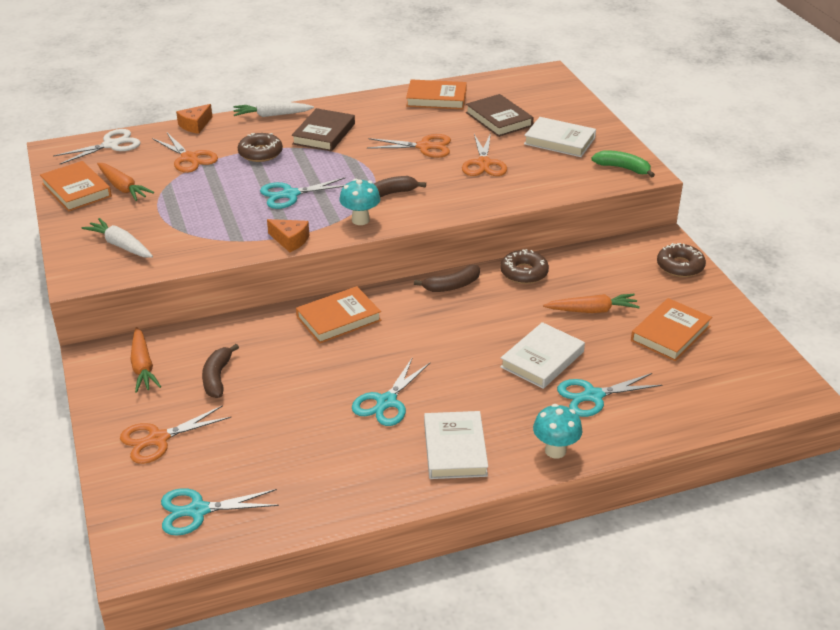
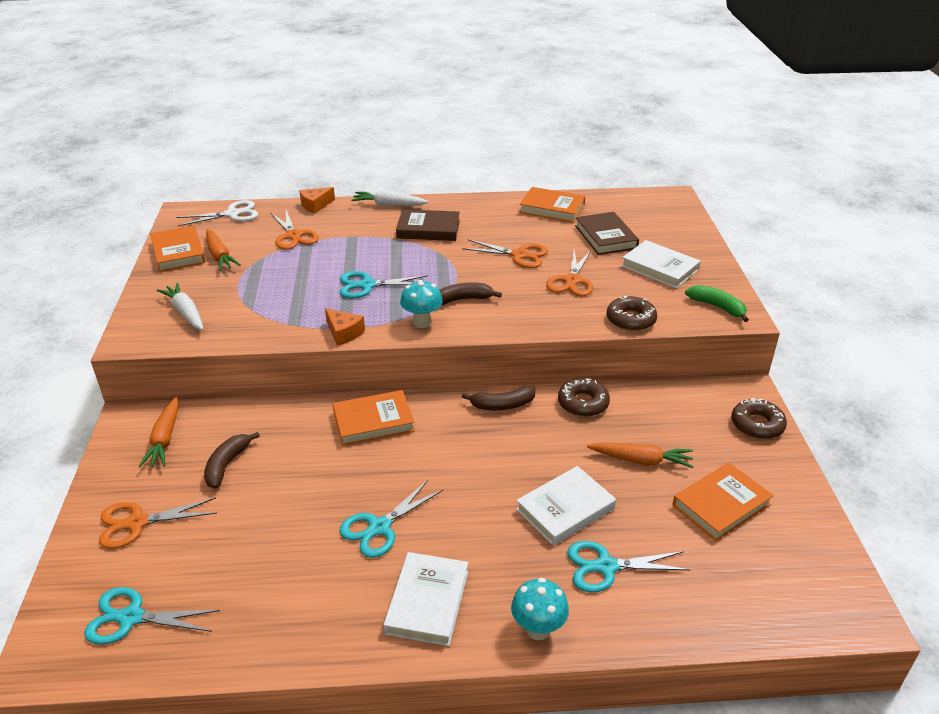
camera: 15 degrees right, 0 degrees up
(260, 153) = (360, 240): brown donut -> brown donut (630, 319)
(324, 134) = (428, 229): brown book -> brown book turned 60 degrees clockwise

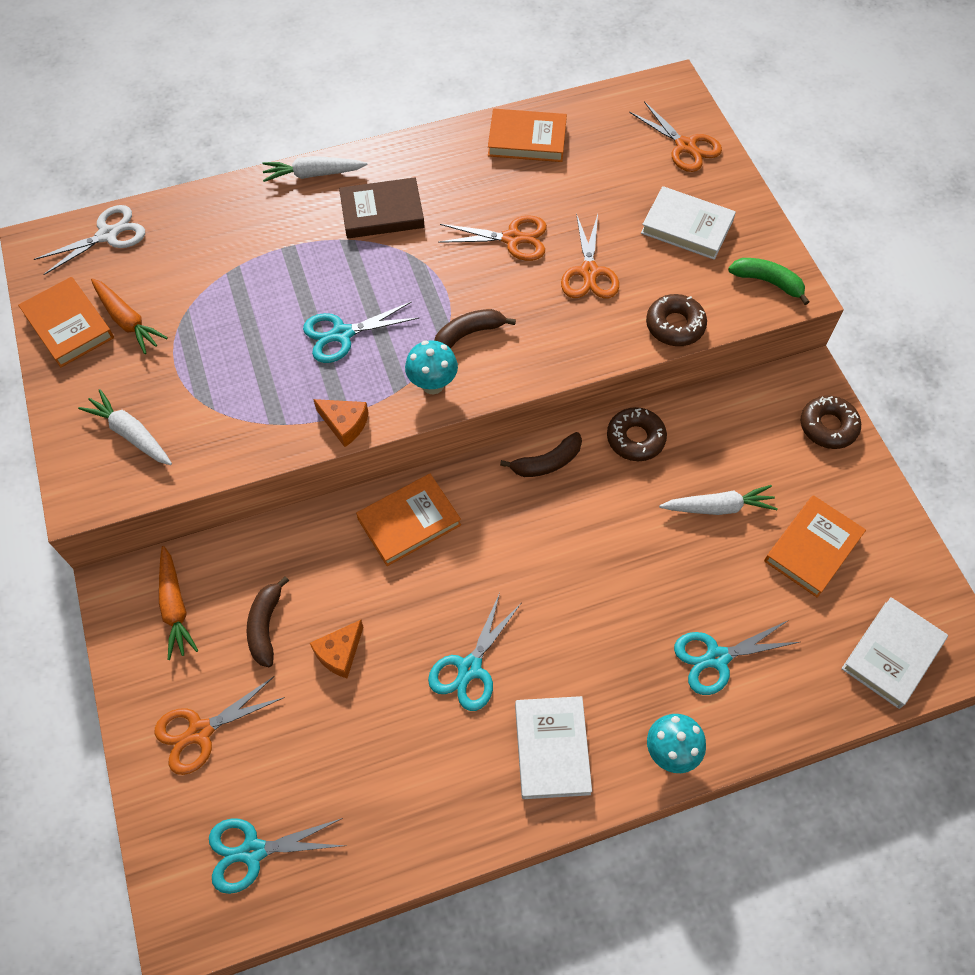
camera: 15 degrees left, 25 degrees up
(293, 236) = (210, 262): orange scissors -> orange scissors (685, 146)
(315, 205) = (215, 194): orange cheese -> orange cheese (339, 653)
(565, 509) = (656, 594): white book -> white book (892, 654)
(605, 237) = (608, 182): brown book -> none
(641, 460) = (718, 507): orange carrot -> white carrot

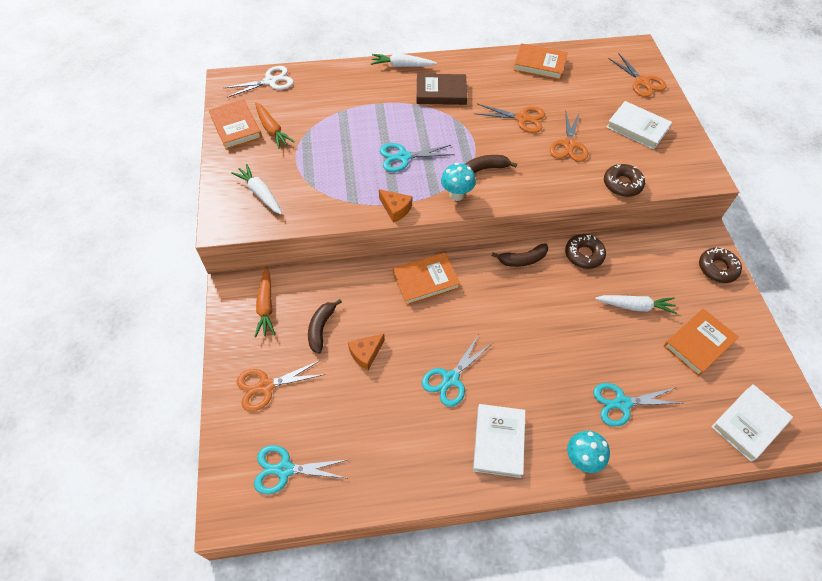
camera: 10 degrees right, 5 degrees down
(768, 282) = (688, 168): green banana -> none

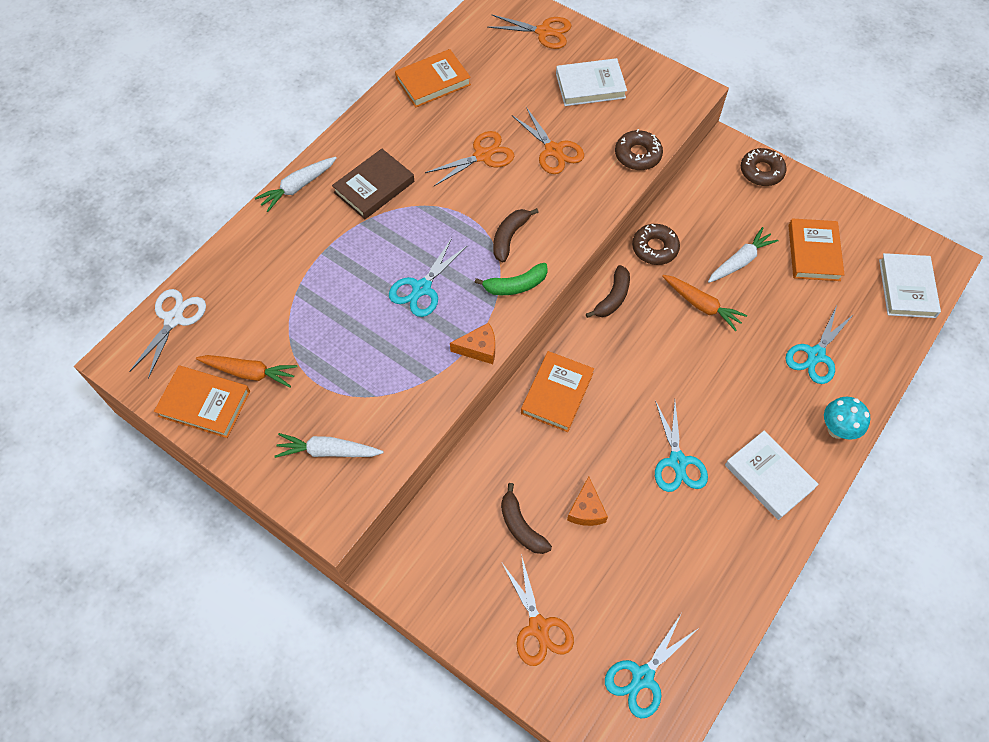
camera: 45 degrees left, 5 degrees up
(266, 306) = (445, 557): orange carrot -> orange carrot (701, 305)
(266, 386) = (538, 627): orange scissors -> orange scissors turned 45 degrees counterclockwise
(456, 195) = (515, 285): turquoise mushroom -> green banana

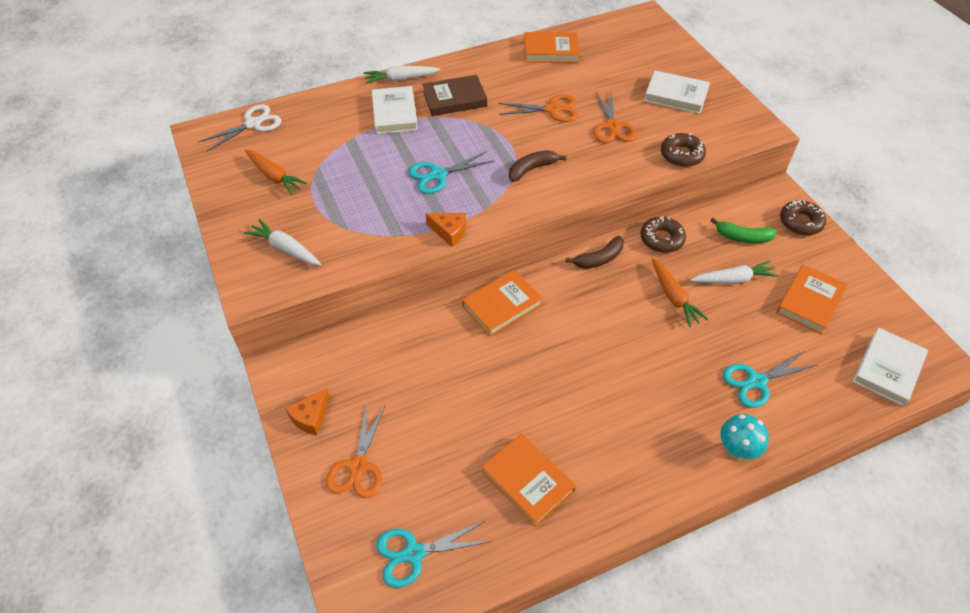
camera: 30 degrees right, 10 degrees down
(204, 404) = (229, 182): orange book -> orange book (528, 481)
(515, 285) = (511, 202): green banana -> green banana (743, 237)
(521, 526) = (401, 385): brown banana -> none
(544, 32) = (663, 49): orange scissors -> none
(586, 509) = (462, 400): orange cheese -> orange cheese (310, 417)
(677, 462) = (567, 403): turquoise scissors -> none
(769, 477) = (643, 456): white book -> white book (394, 113)

